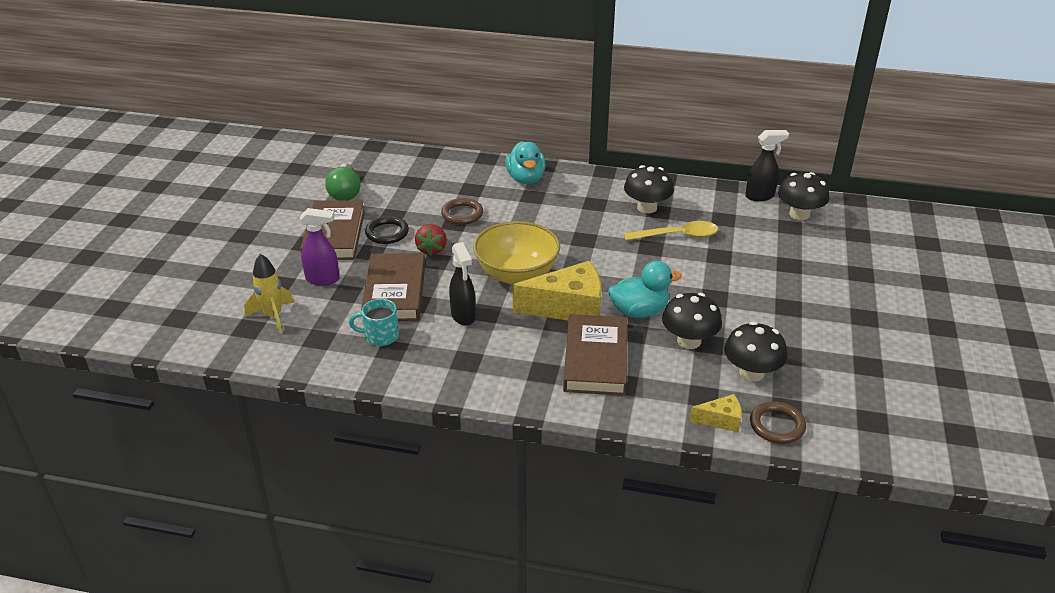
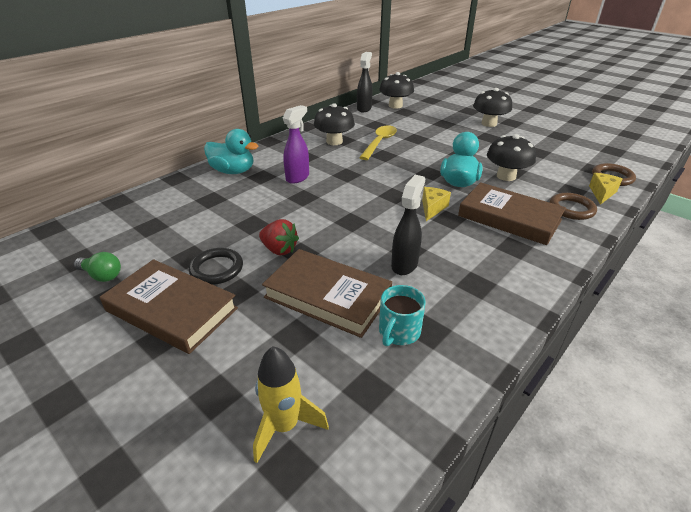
camera: 60 degrees left, 0 degrees up
(323, 279) = (250, 347): purple spray bottle -> purple spray bottle (298, 177)
(345, 193) = (102, 275): green light bulb -> green light bulb, size x0.66
(462, 214) = (243, 215): brown ring -> brown ring (571, 209)
(463, 316) = (404, 264): black spray bottle -> black spray bottle turned 75 degrees counterclockwise
(517, 274) = (365, 217): yellow bowl -> none
(568, 307) = (432, 208): yellow cheese -> yellow cheese, size x0.50
(751, 373) = (552, 168): black mushroom -> black mushroom (489, 124)

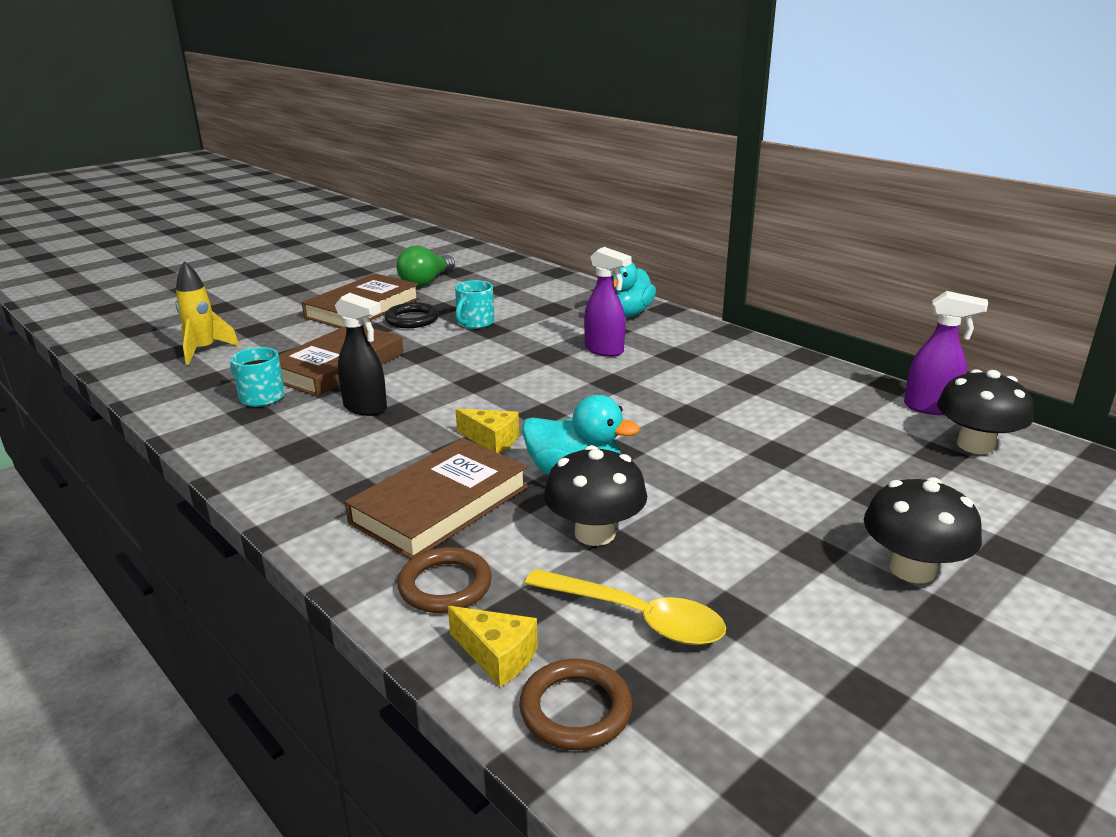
camera: 95 degrees right, 10 degrees down
(102, 275) = (426, 282): green light bulb -> green light bulb, size x1.52
(235, 232) = (475, 323): none -> turquoise mug
(279, 250) = (431, 344): red strawberry -> none
(334, 141) = (739, 376): black mushroom -> none
(364, 108) = (931, 408): black spray bottle -> purple spray bottle
(379, 143) = (743, 414): yellow spoon -> yellow spoon (636, 617)

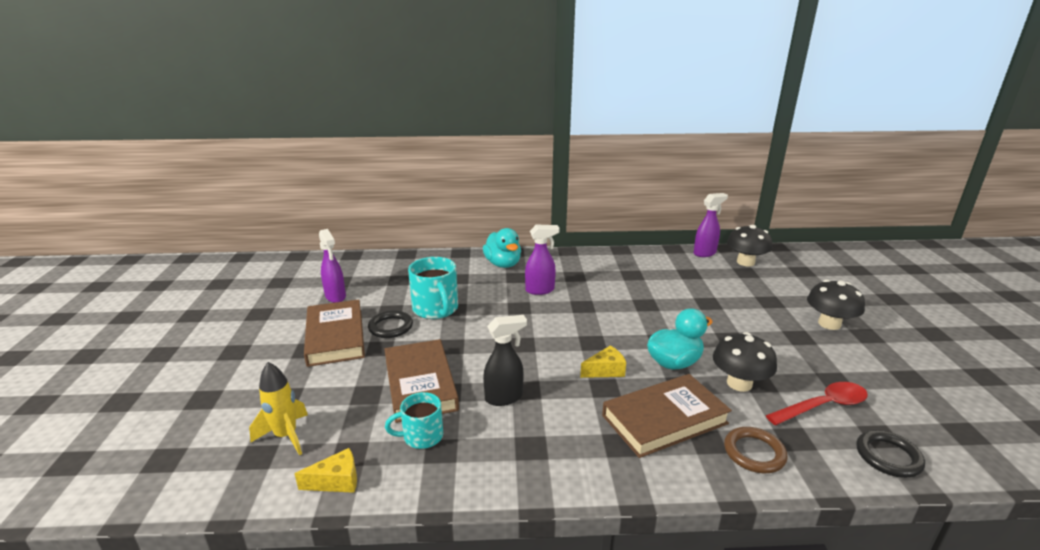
camera: 50 degrees left, 0 degrees up
(426, 282) = (335, 297): green light bulb -> purple spray bottle
(440, 505) = (664, 419): brown book -> brown book turned 75 degrees clockwise
(475, 323) = (436, 309): turquoise mug -> turquoise mug, size x1.60
(497, 656) = (832, 462): yellow cheese -> yellow cheese (336, 481)
(575, 709) = (888, 457): brown ring -> black ring
(636, 617) = (823, 406): yellow spoon -> red spoon

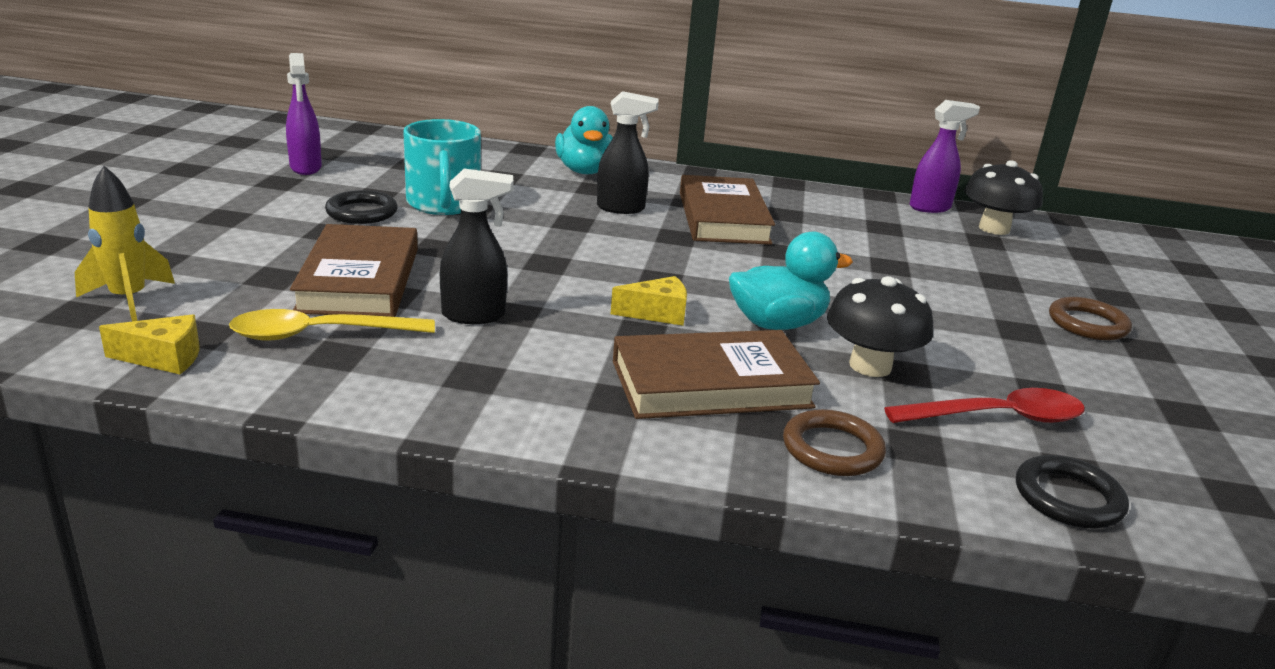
camera: 10 degrees right, 0 degrees up
(335, 337) = (274, 210): brown book -> brown book (723, 218)
(421, 436) = (320, 334): turquoise mug -> yellow spoon
(540, 290) = (621, 208): purple spray bottle -> black spray bottle
(829, 324) = (1087, 324): black mushroom -> brown ring

